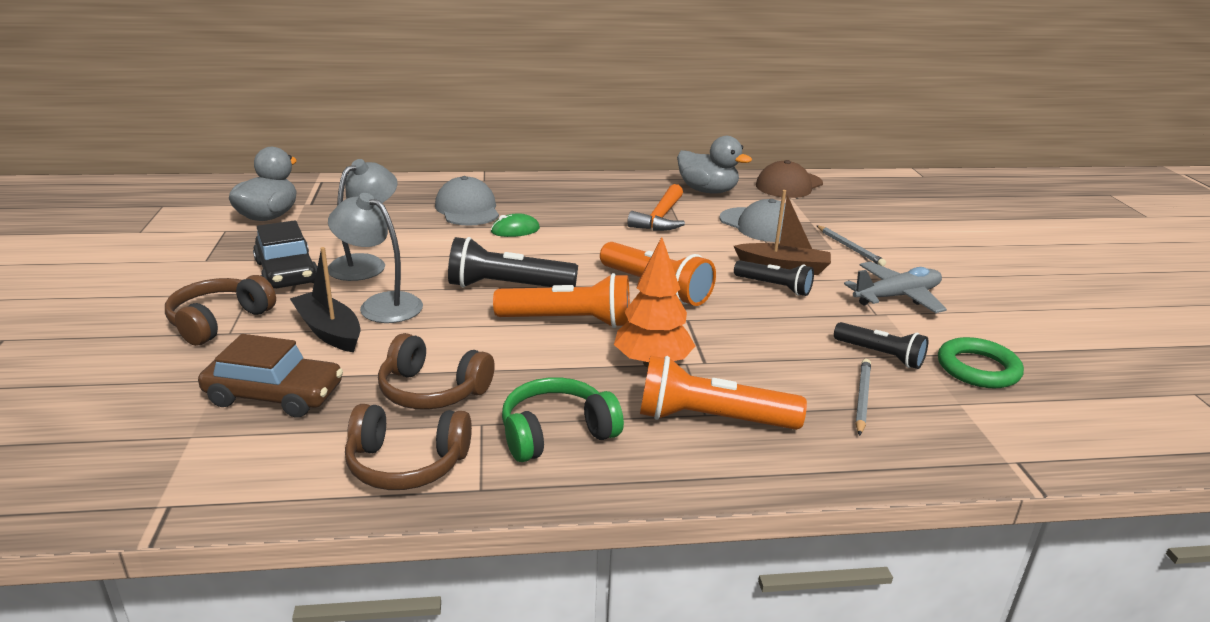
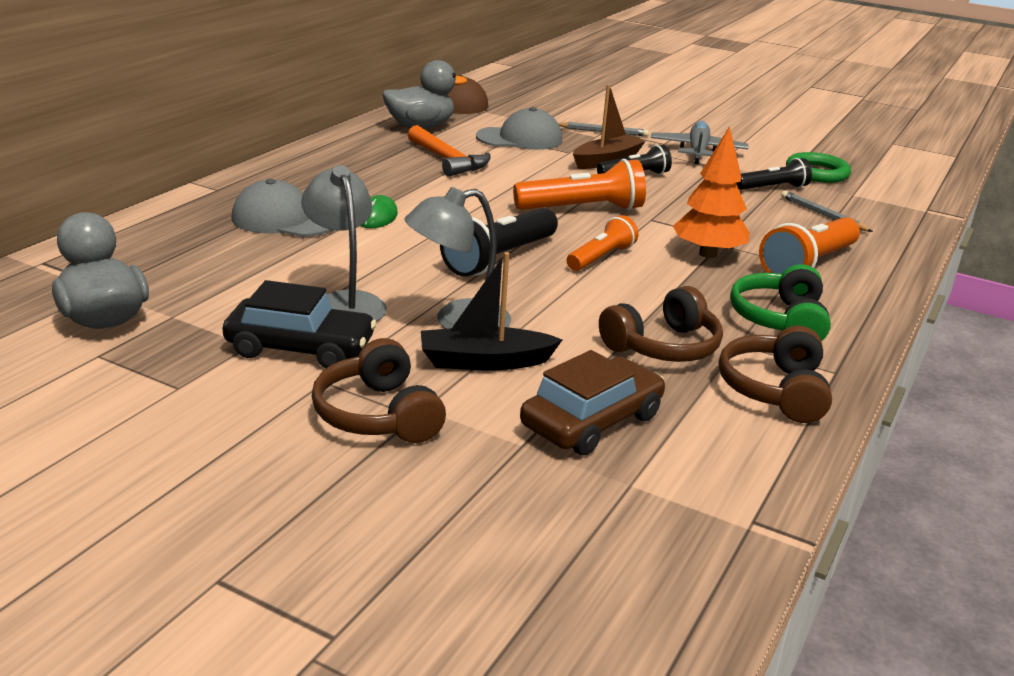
camera: 55 degrees left, 0 degrees up
(406, 464) = (775, 390): brown headphones -> brown headphones turned 150 degrees clockwise
(569, 321) = (601, 258): orange flashlight -> orange flashlight, size x0.63

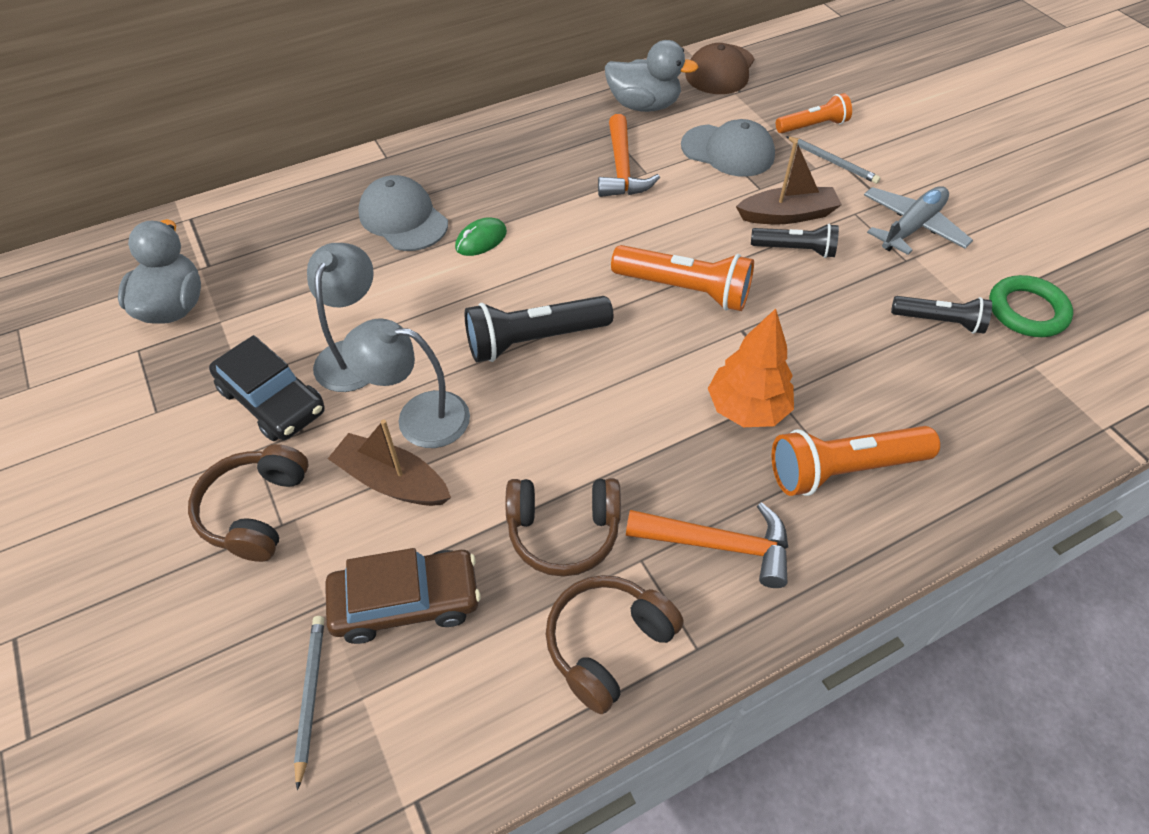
camera: 35 degrees right, 25 degrees up
(484, 361) = (392, 481): black boat -> brown boat
(601, 258) = (630, 374): orange flashlight -> orange flashlight (813, 126)
(780, 320) = (719, 545): green headphones -> orange hammer
(823, 214) = (954, 390): grey pencil -> grey pencil (310, 696)

